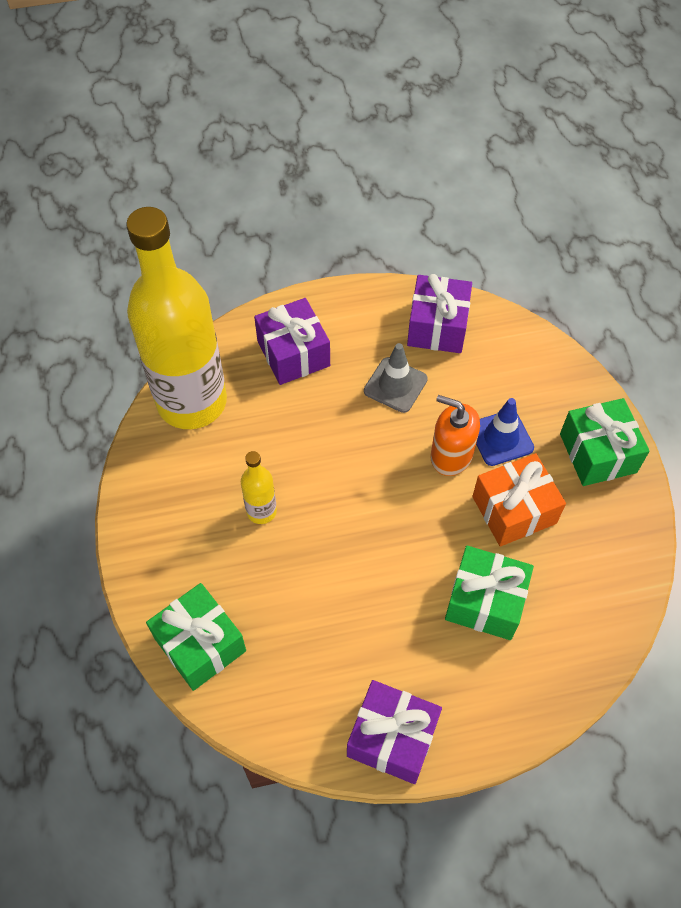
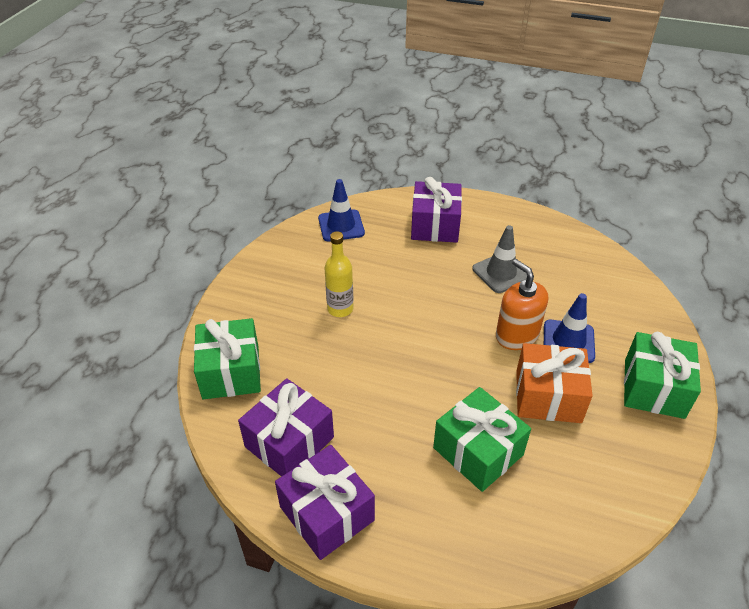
camera: 30 degrees right, 15 degrees down
(192, 402) = (341, 226): yellow bottle -> blue traffic cone
(437, 326) = (561, 249): purple gift -> purple gift (289, 442)

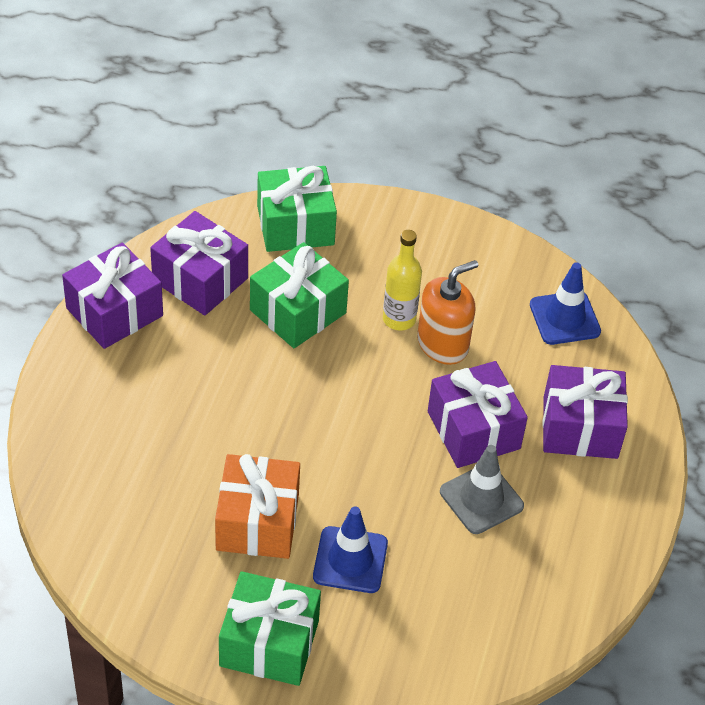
camera: 85 degrees right, 5 degrees up
(443, 274) = (473, 430): none -> purple gift
(478, 451) = (181, 442): green gift -> green gift (298, 311)
(516, 336) = (359, 502): orange soap dispenser -> orange soap dispenser (443, 344)

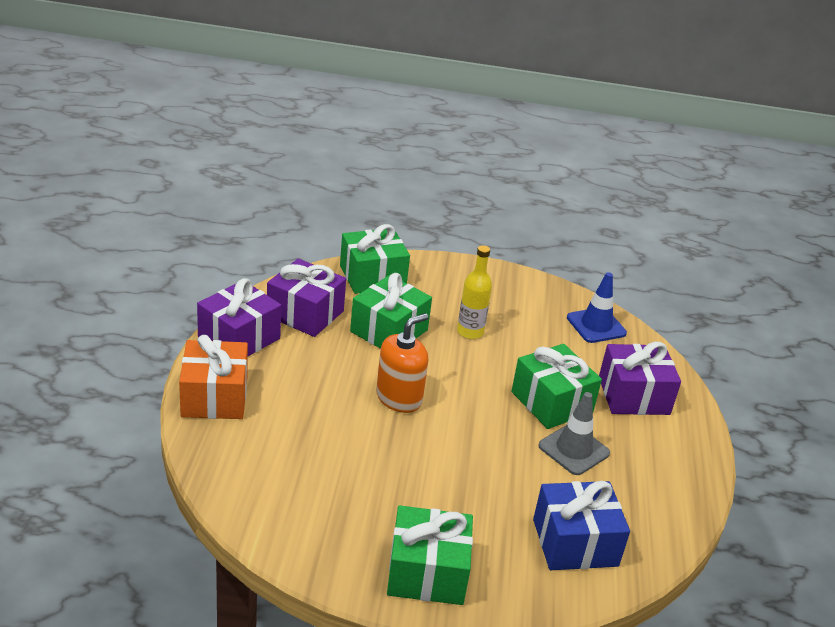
camera: 10 degrees left, 15 degrees down
(257, 522) = (393, 479): orange gift -> orange gift (214, 397)
(350, 560) = (480, 502): blue traffic cone -> none
(443, 344) = (509, 346): orange soap dispenser -> orange soap dispenser (399, 398)
(446, 621) = (575, 542): none -> blue gift
(473, 430) = (551, 402): purple gift -> green gift

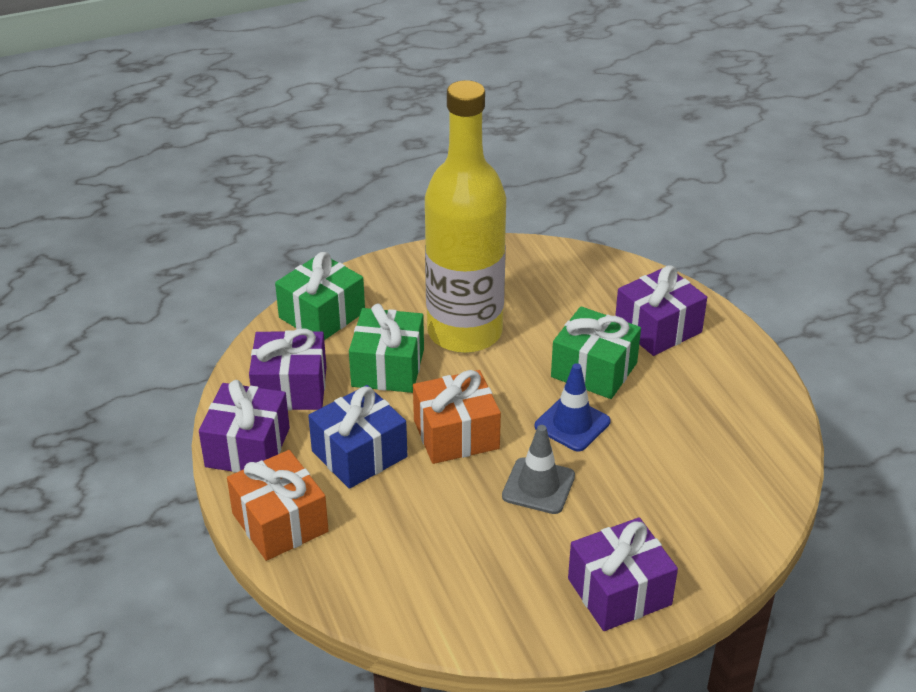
camera: 25 degrees left, 5 degrees up
(399, 398) = (456, 434): orange soap dispenser -> orange gift
(427, 572) = (619, 591): green gift -> purple gift
(470, 332) = (464, 332): yellow bottle -> yellow bottle, size x2.47
(573, 449) = (648, 408): grey traffic cone -> grey traffic cone (538, 486)
(575, 542) = (716, 497): blue gift -> blue gift (359, 454)
(596, 325) = (572, 270): blue traffic cone -> blue traffic cone (572, 424)

